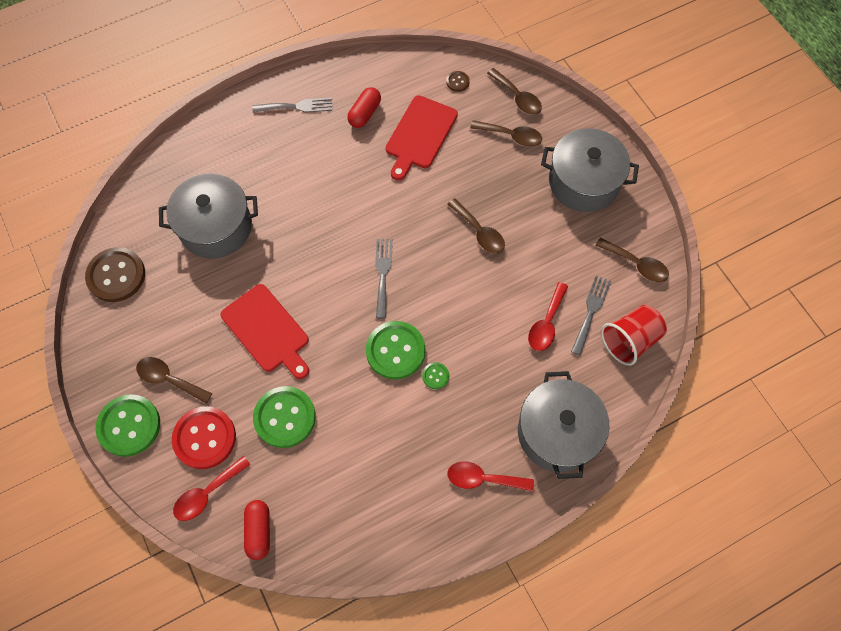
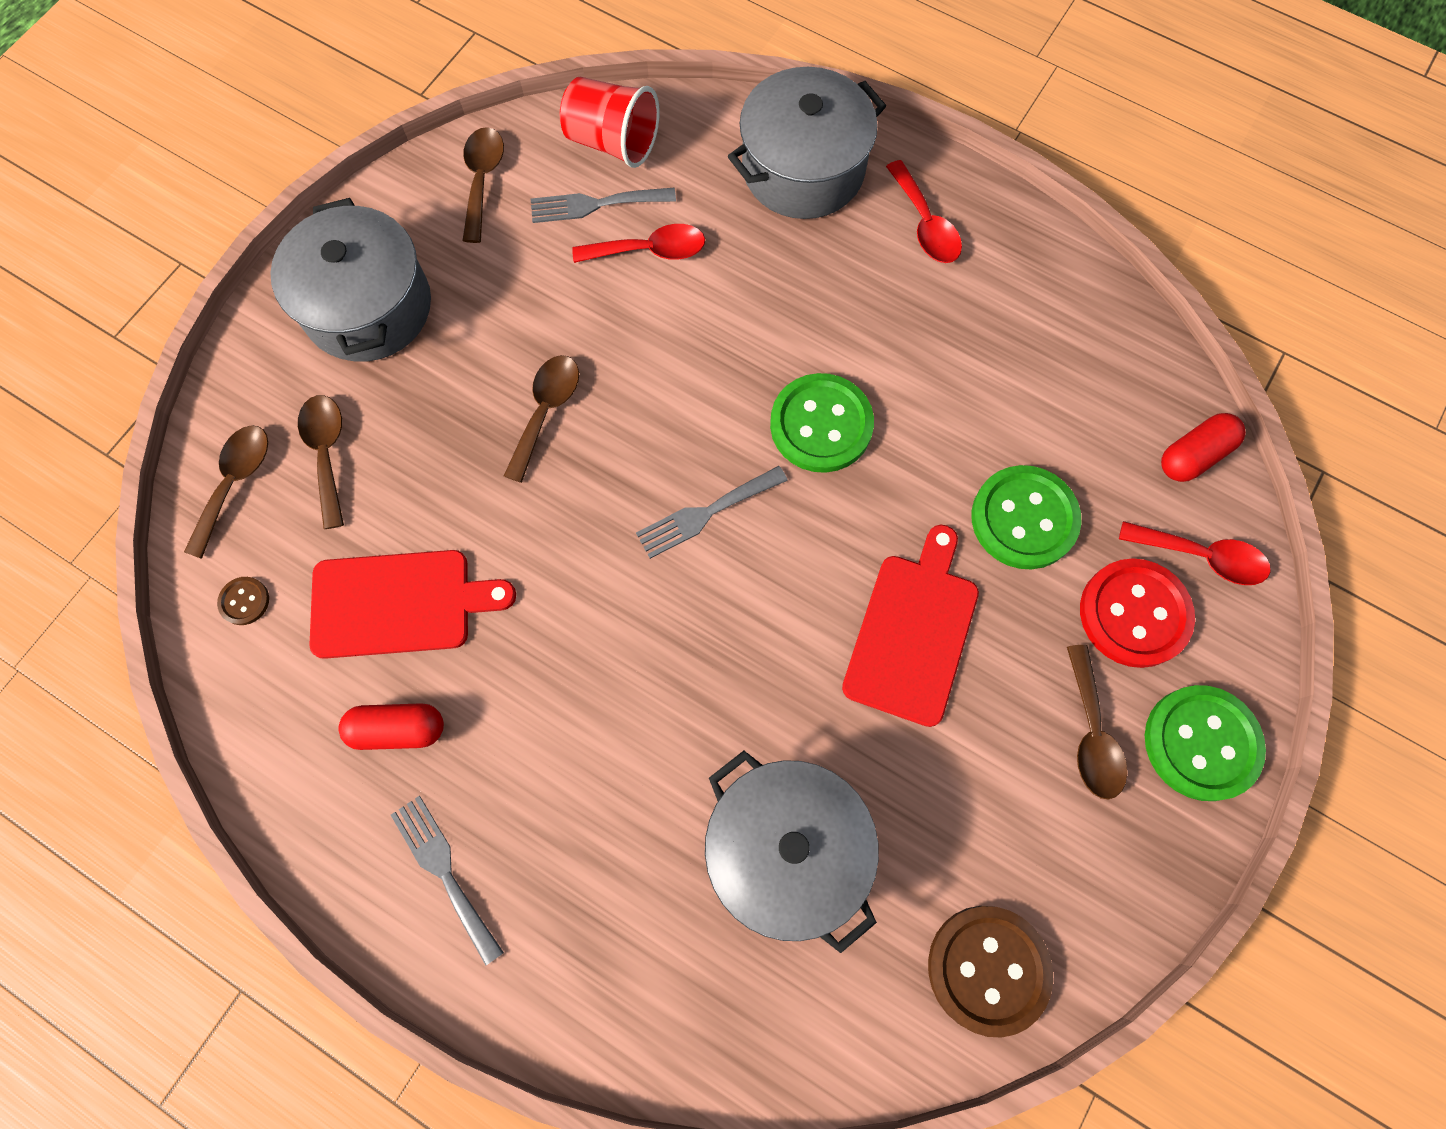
camera: 120 degrees left, 5 degrees up
(435, 376) = (823, 352): green button -> none

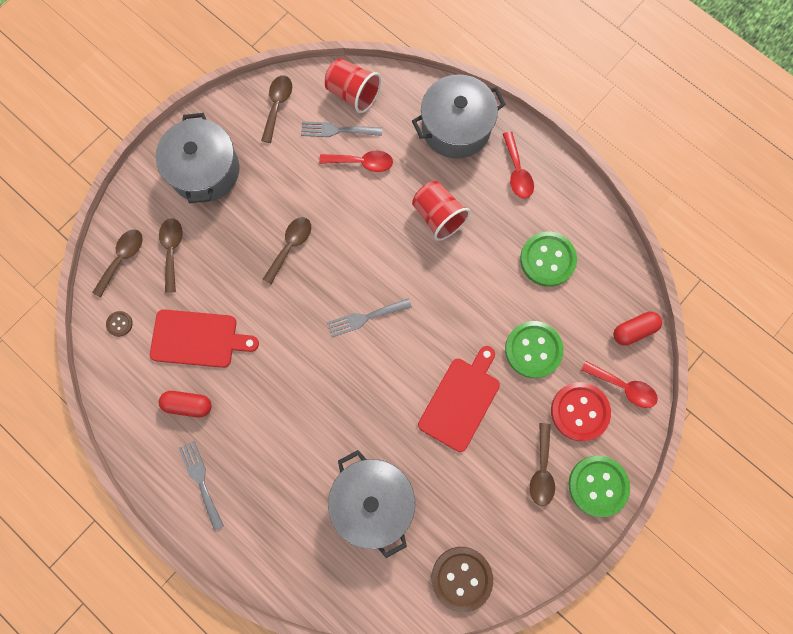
camera: 10 degrees right, 5 degrees up
(803, 318) = (438, 216): none -> red cup
(821, 425) = (436, 279): green button -> green button (547, 260)

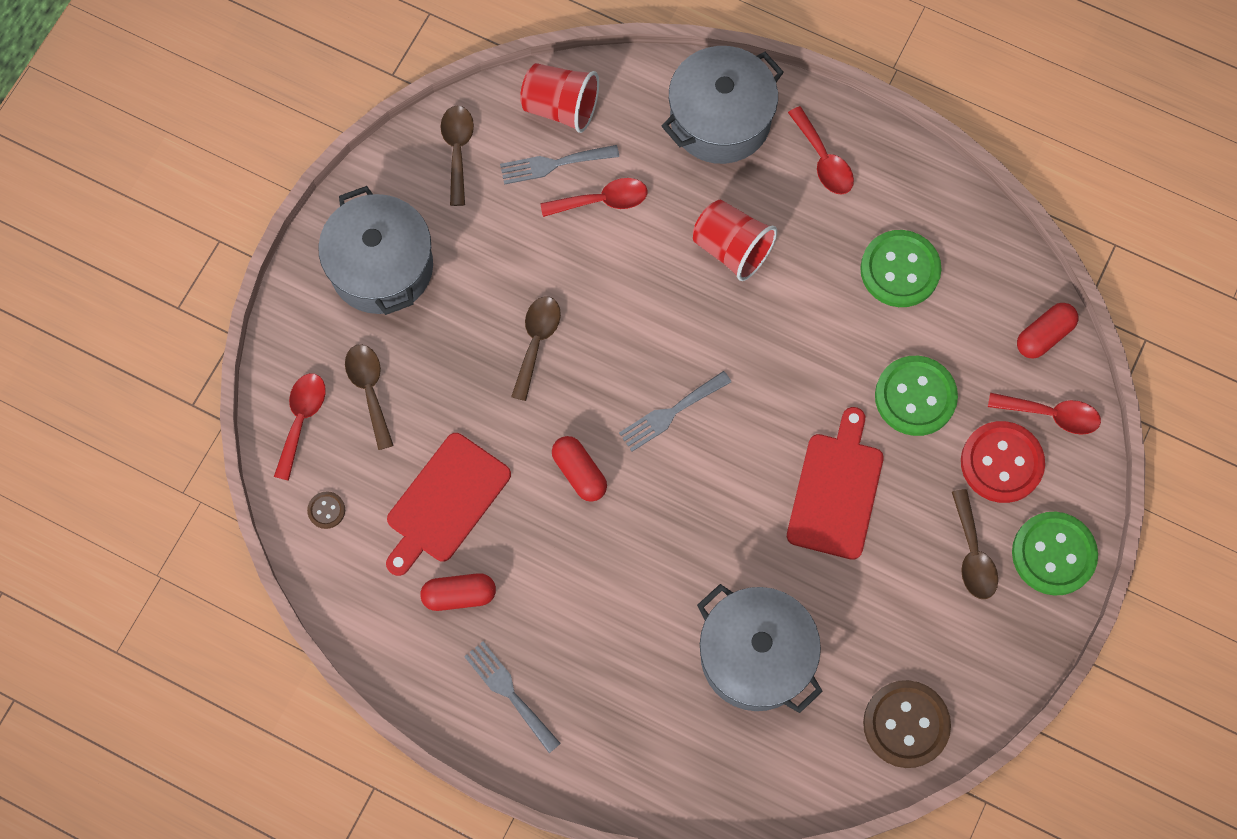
camera: 15 degrees left, 5 degrees down
(122, 259) = (301, 419): brown spoon -> red spoon
(198, 339) = (445, 502): red cutting board -> red cutting board turned 135 degrees clockwise
(292, 342) = (579, 472): none -> red capsule

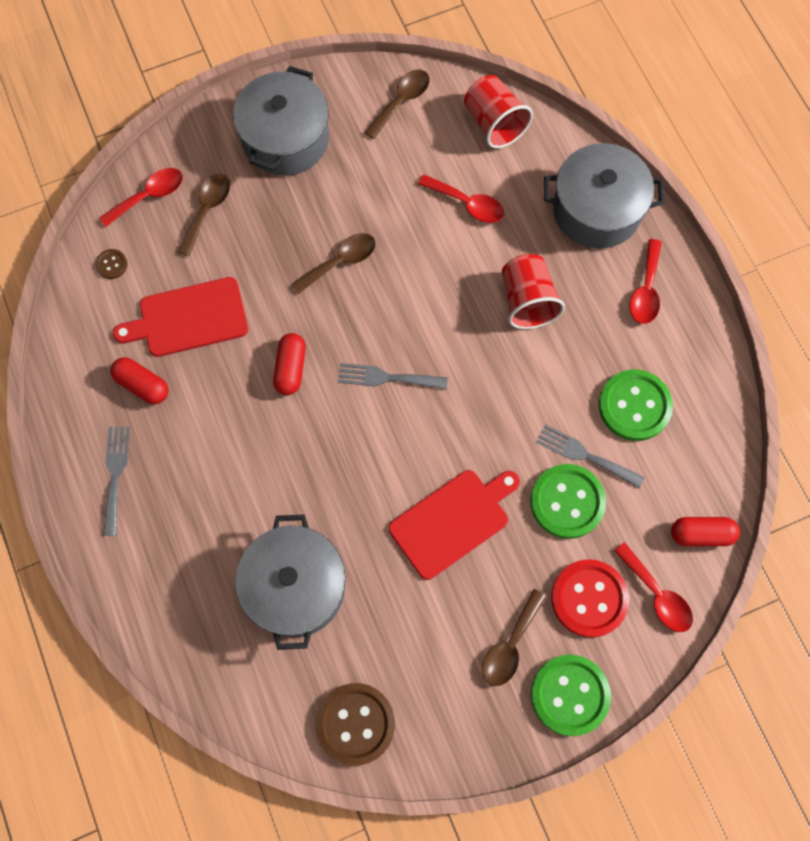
camera: 40 degrees right, 0 degrees up
(553, 164) = (456, 156): grey fork -> grey fork (584, 455)

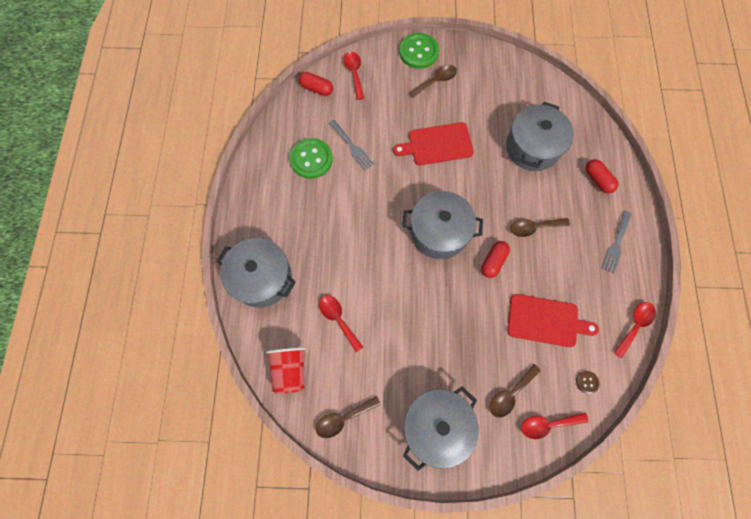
camera: 155 degrees left, 0 degrees up
(142, 385) = (586, 290): red capsule -> red capsule (597, 180)
(340, 262) = (436, 316): brown spoon -> brown spoon (534, 228)
(355, 724) = (525, 79): brown button -> none
(386, 378) = (439, 232): grey fork -> grey pot
(527, 301) = (336, 241): red cup -> none
(567, 502) = (374, 129): green button -> none
(589, 598) = (387, 84): red button -> none
(646, 290) = (265, 217): red spoon -> red spoon (634, 325)

